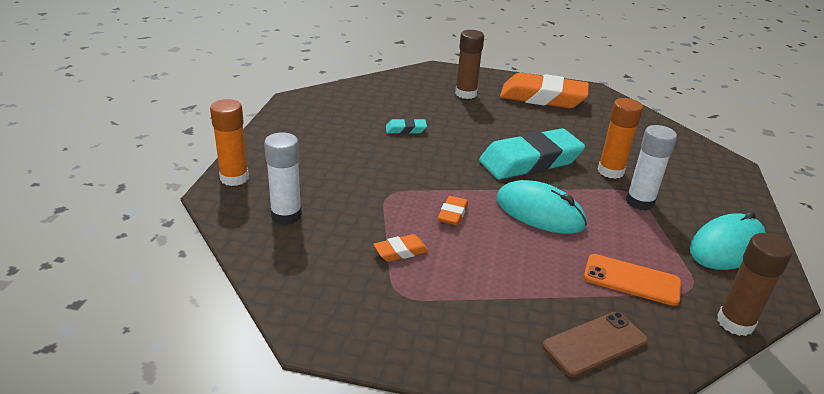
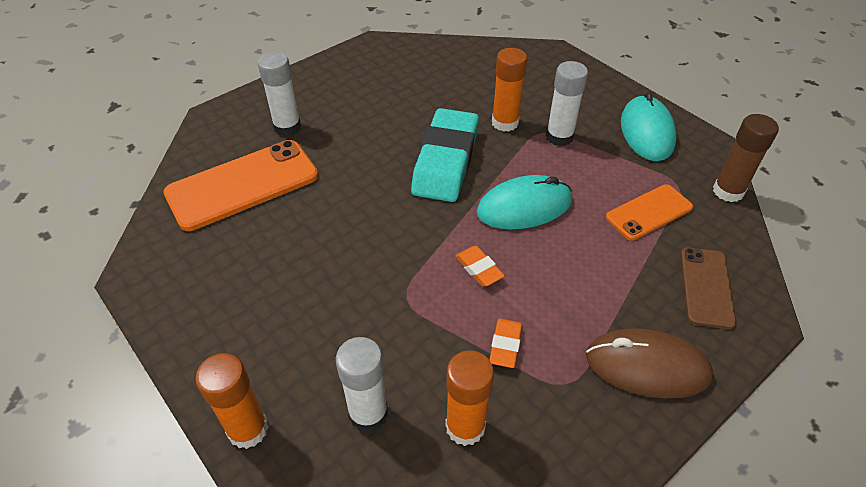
camera: 50 degrees left, 15 degrees up
(315, 259) = (465, 426): none -> orange glue stick
(399, 101) = (243, 185): none -> orange phone
(406, 129) = (304, 214): turquoise eraser -> none
(465, 333) = (647, 366): none -> brown mouse
(466, 94) = (287, 127): brown glue stick -> white glue stick
(542, 98) = (353, 82): orange eraser -> none

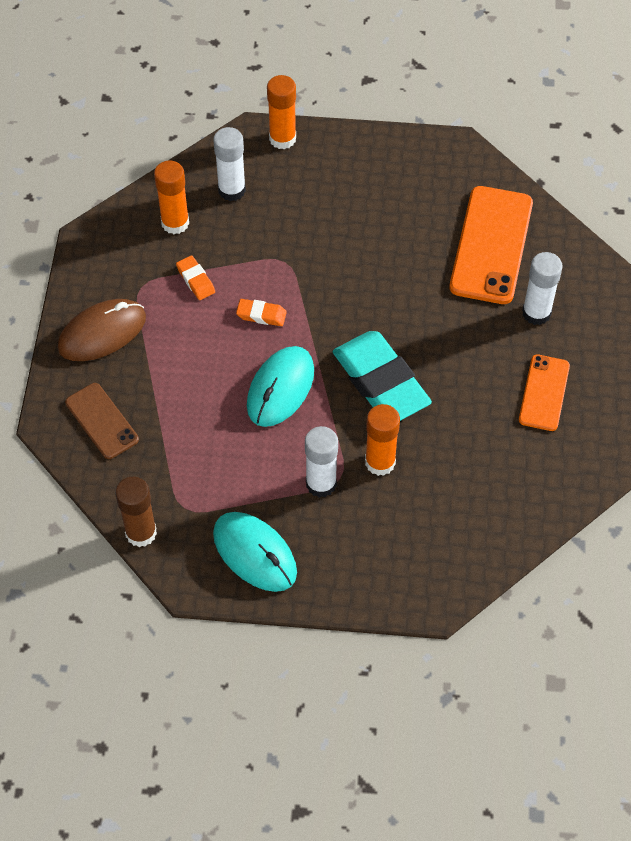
camera: 135 degrees right, 10 degrees up
(649, 212) = (187, 458): orange phone -> orange phone (544, 393)

